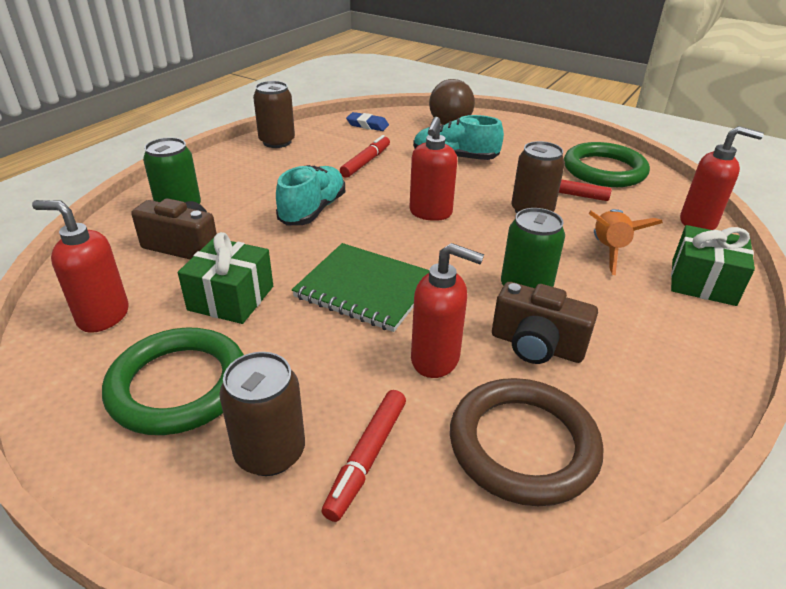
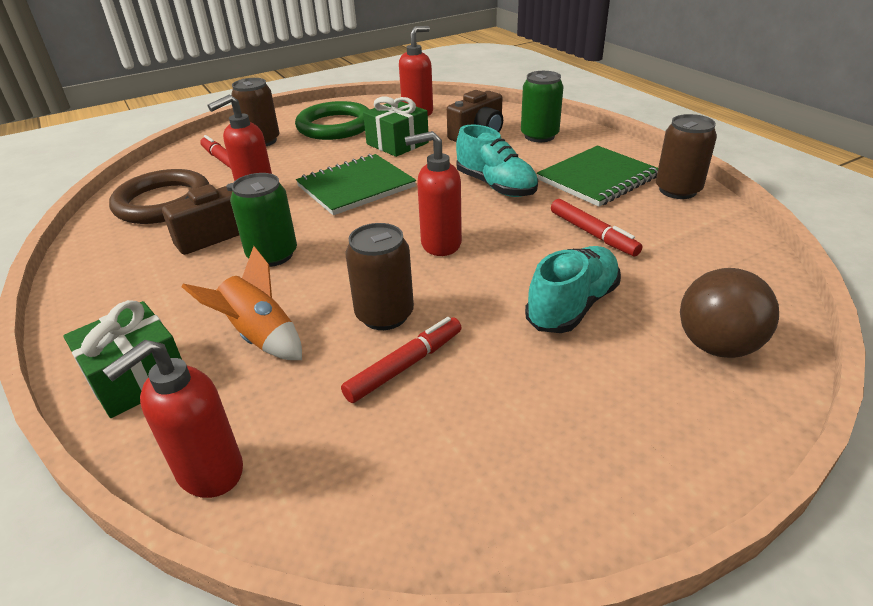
camera: 120 degrees right, 0 degrees up
(271, 170) = (597, 178): none -> green notebook
(367, 125) = (726, 262): blue eraser -> none
(430, 213) = (440, 244): red soap dispenser -> red soap dispenser turned 45 degrees counterclockwise
(604, 170) = (439, 463): green ring -> none

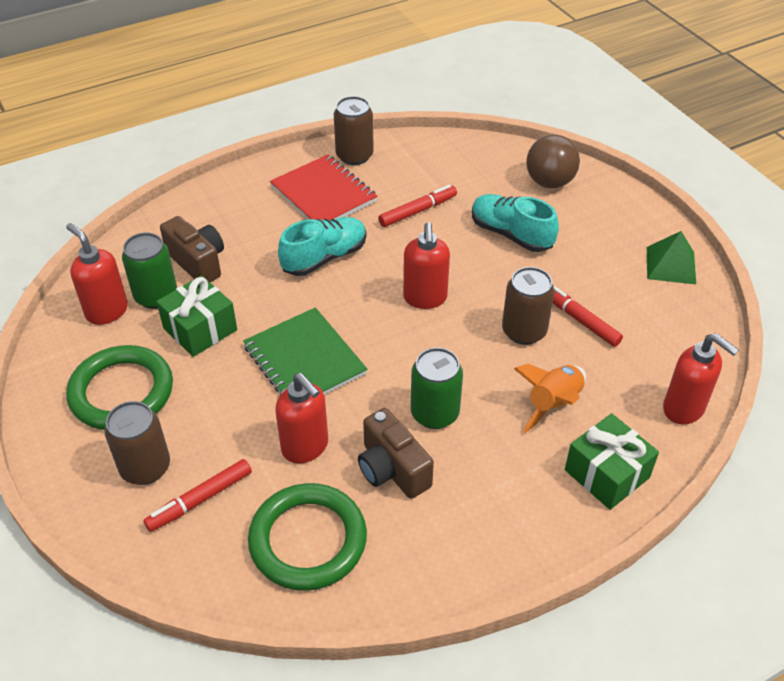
camera: 90 degrees left, 10 degrees up
(163, 202) = (308, 540): brown ring -> green ring
(539, 136) = (218, 218): green can -> green can (156, 296)
(545, 494) = (670, 265): none -> green pyramid
(597, 178) = (323, 194): green notebook -> red notebook

